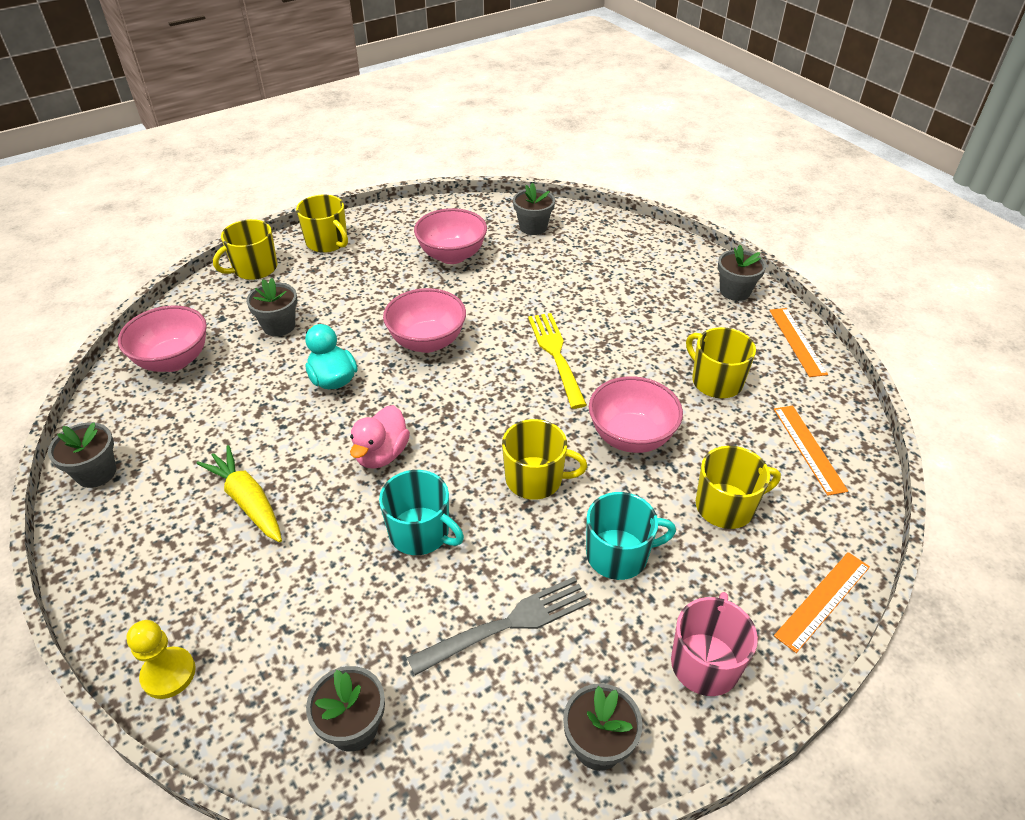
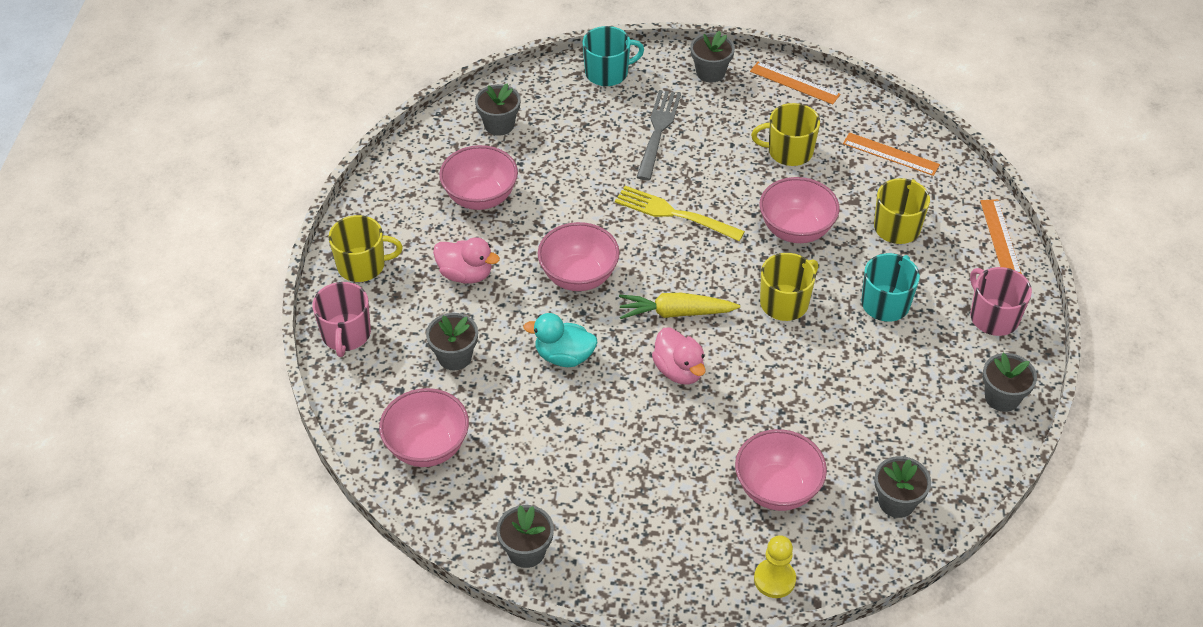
camera: 50 degrees left, 5 degrees up
(247, 501) = (651, 470): yellow carrot -> yellow carrot (676, 313)
(254, 269) = (346, 334): yellow mug -> pink mug
(293, 607) = (777, 489): none -> pink bowl
(368, 288) = (466, 274): none -> pink duck
(420, 533) = (775, 389): turquoise mug -> turquoise mug (607, 73)
(508, 624) = (889, 388): grey fork -> grey fork (658, 131)

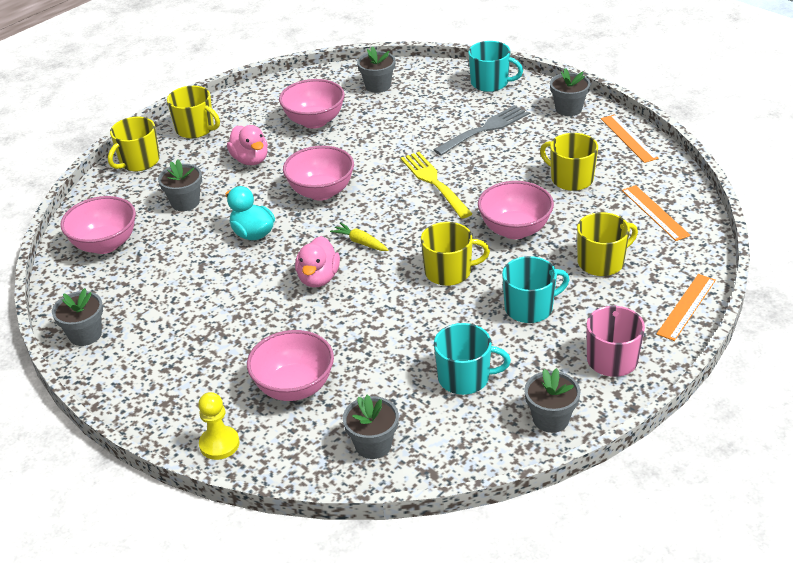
camera: 40 degrees right, 10 degrees down
(346, 334) = (139, 161): pink mug -> yellow mug
(676, 313) = (360, 242): yellow carrot -> yellow carrot, size x0.62
(903, 398) = (465, 378): none -> turquoise mug

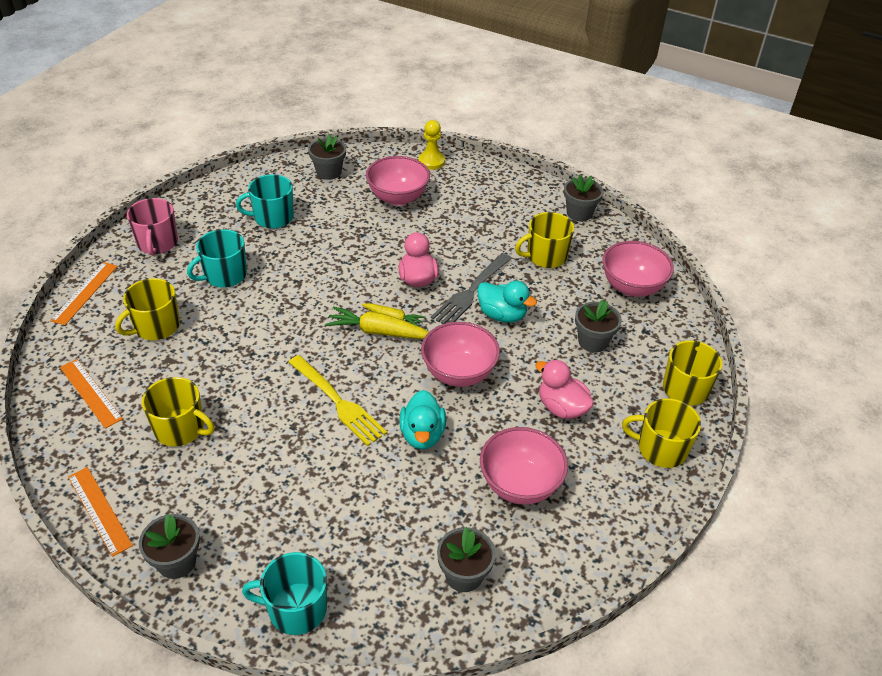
camera: 160 degrees right, 5 degrees up
(372, 155) = (422, 435): none -> turquoise duck
(379, 232) = (378, 332): none -> yellow carrot
(449, 272) = (301, 299): yellow mug -> yellow mug (545, 256)
(484, 129) = (292, 500): grey fork -> grey fork (471, 292)
(515, 230) = (242, 352): pink bowl -> none
(550, 419) = (207, 199): grey flower pot -> none

